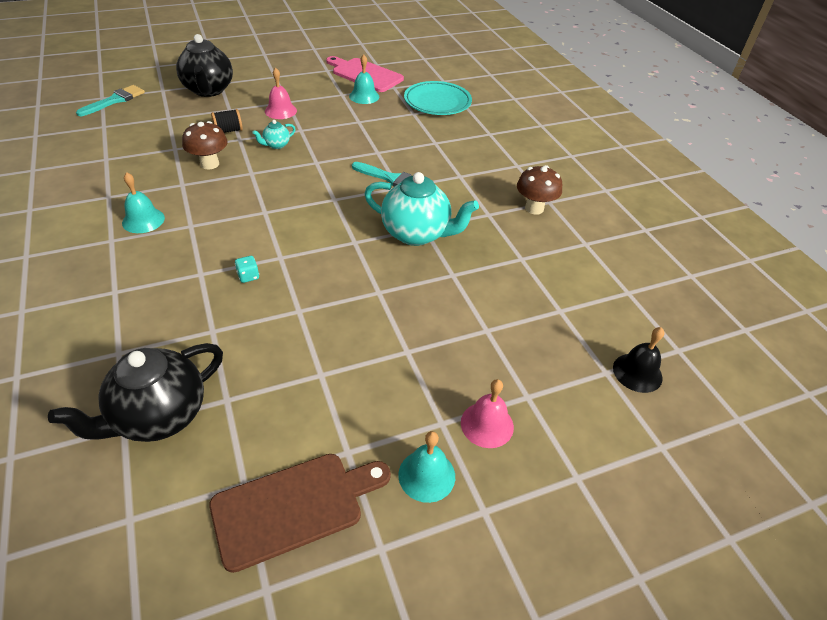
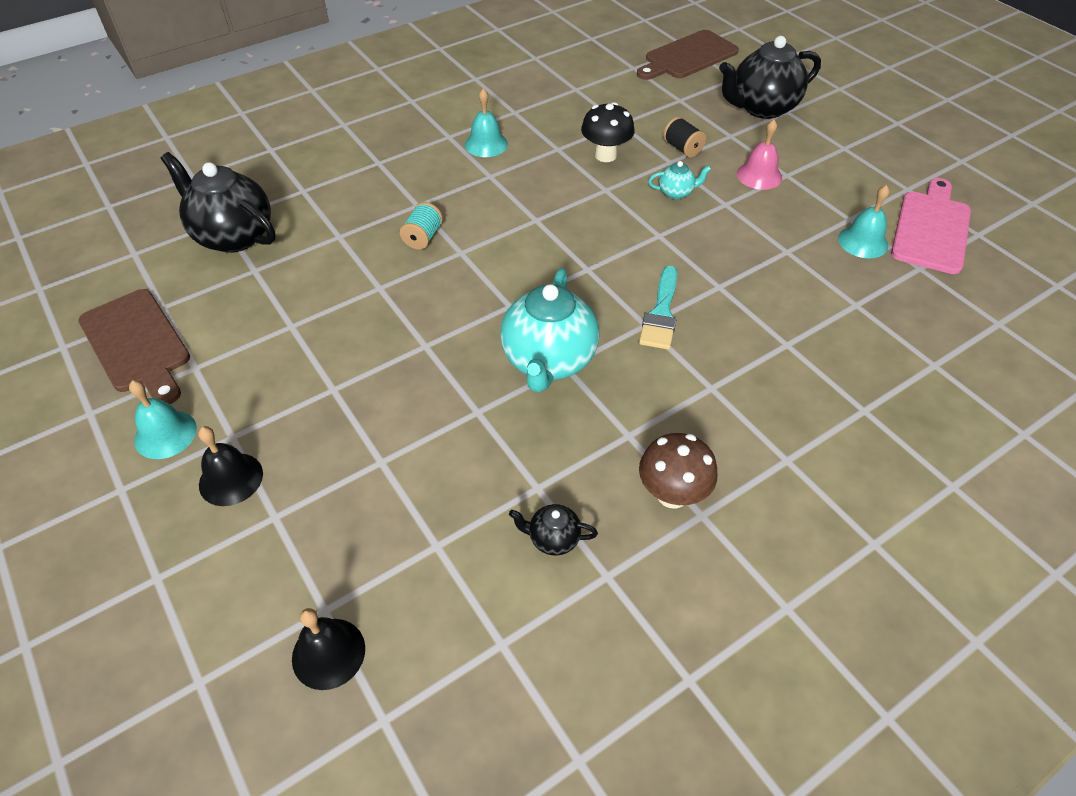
camera: 80 degrees right, 5 degrees up
(115, 100) = (688, 57): turquoise brush -> brown cutting board
(209, 164) = (605, 155): brown mushroom -> black mushroom
(248, 276) = (423, 237): turquoise dice -> turquoise spool
(276, 145) = (676, 193): turquoise teapot -> turquoise teapot turned 135 degrees clockwise
(437, 102) = (915, 327): turquoise plate -> none
(487, 424) = (231, 479): pink bell -> black bell
(559, 259) = (553, 539): none -> black teapot

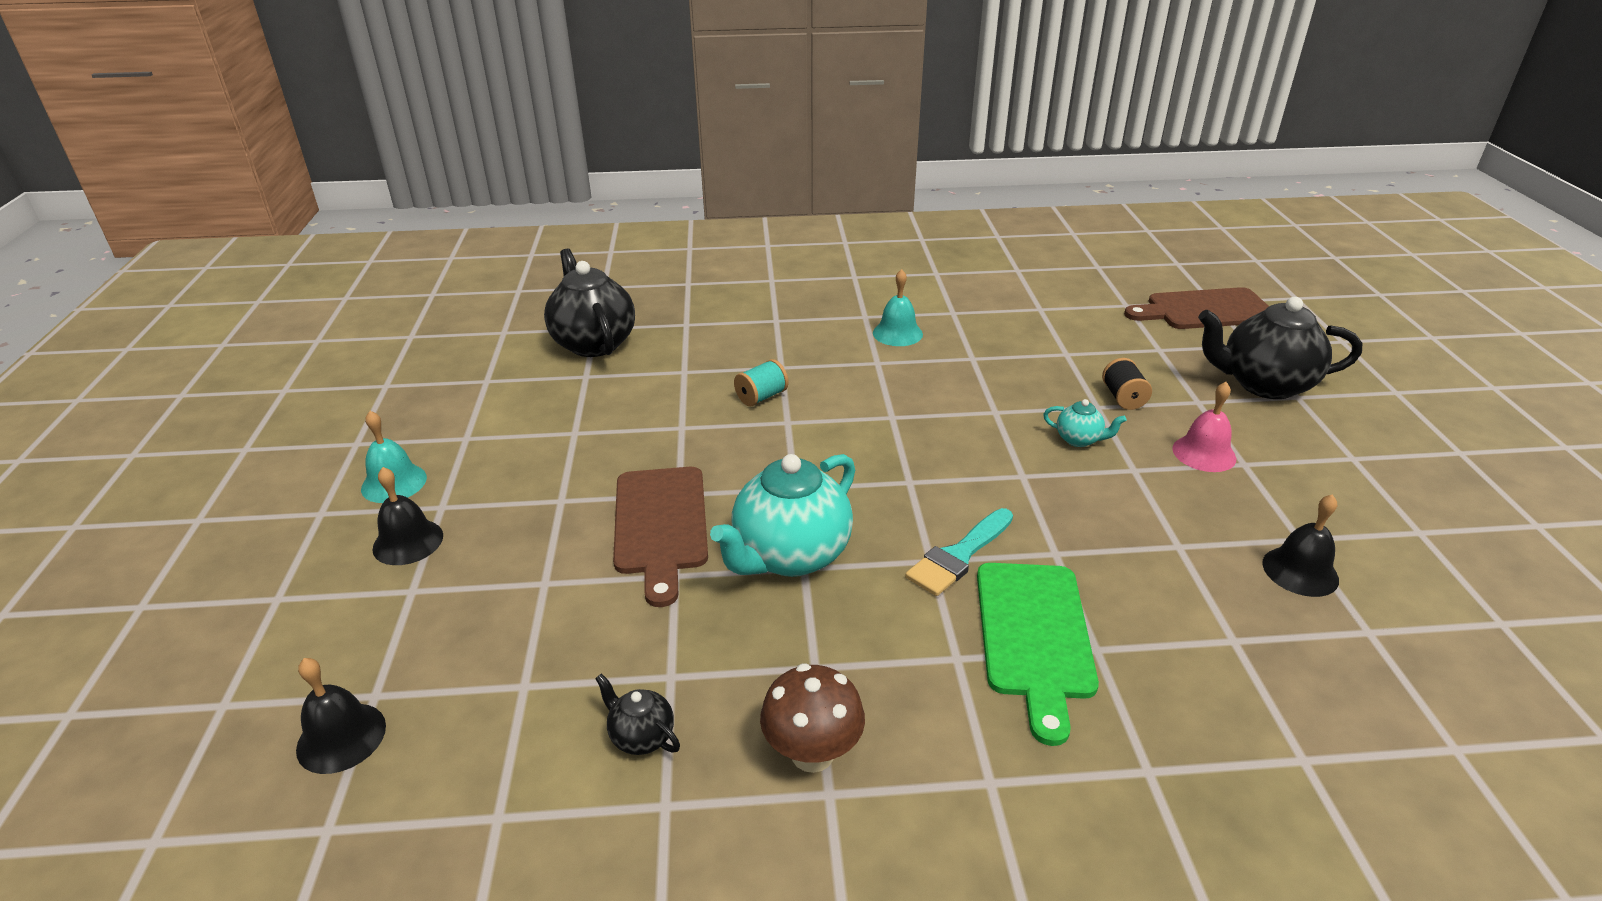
camera: 30 degrees right, 15 degrees down
(137, 344) = (440, 403): brown cutting board -> brown cutting board (660, 525)
(605, 155) = (1022, 379): black mushroom -> none
(746, 351) = (1034, 636): none -> green cutting board
(863, 242) = (1300, 571): turquoise bell -> black bell
(931, 228) = (1423, 590): pink cutting board -> none

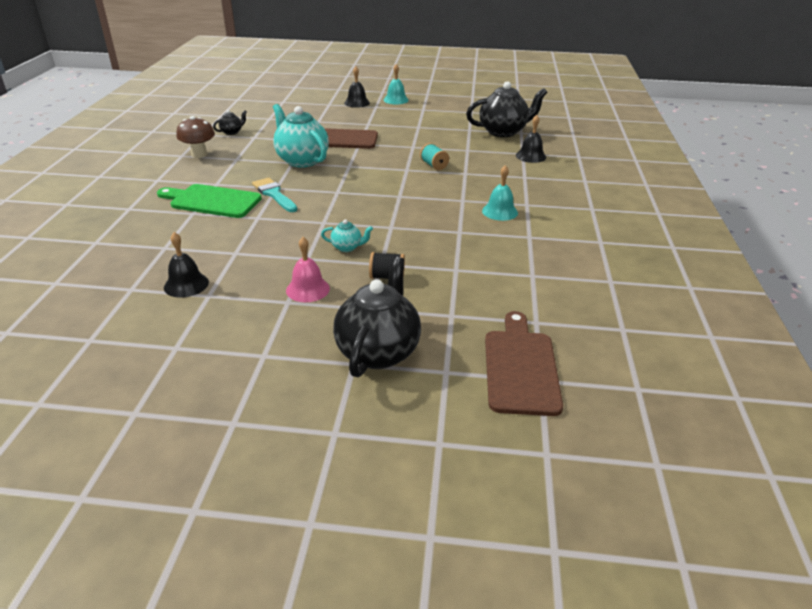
camera: 100 degrees right, 0 degrees up
(341, 737) = (269, 99): black bell -> black bell (531, 156)
(1079, 440) = (347, 247): turquoise teapot -> turquoise teapot turned 120 degrees counterclockwise

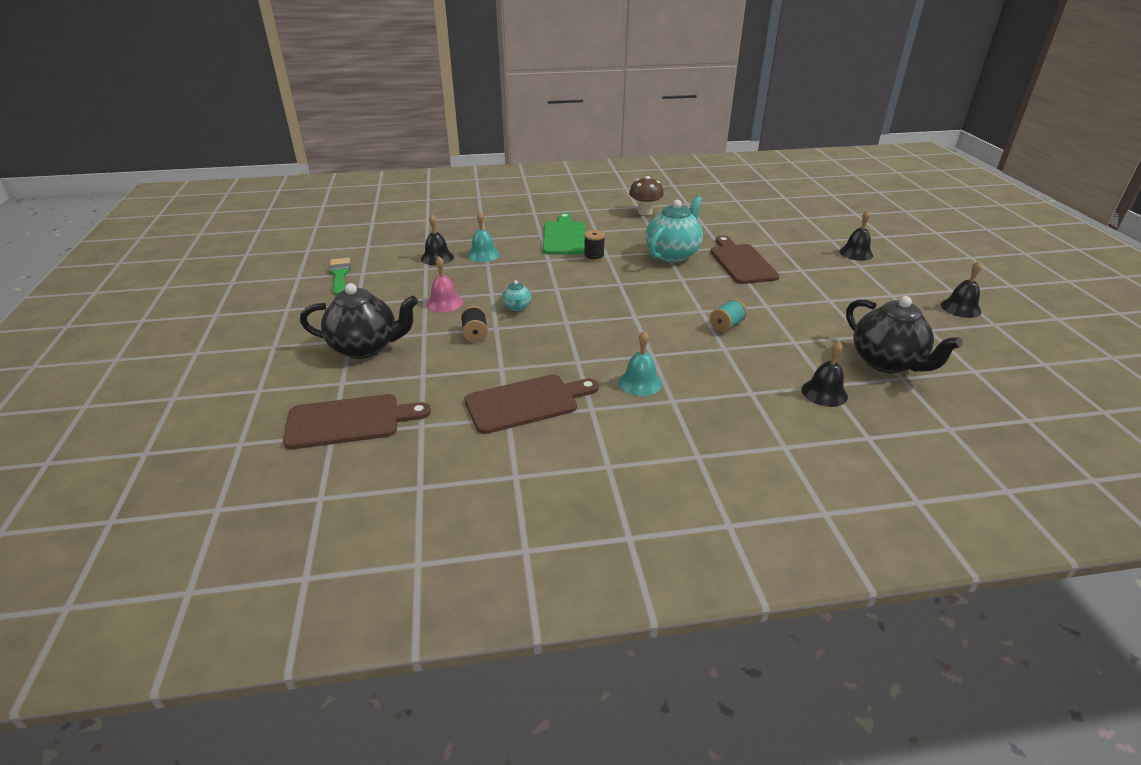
camera: 75 degrees right, 0 degrees up
(164, 369) = (339, 275): none -> green brush
(232, 132) = (704, 213): black teapot -> none
(274, 194) = (594, 257): turquoise brush -> black spool
(396, 100) = (899, 273): turquoise bell -> turquoise bell (483, 254)
(450, 98) = (960, 308): none -> black bell
(514, 264) = (526, 403): none -> brown cutting board

